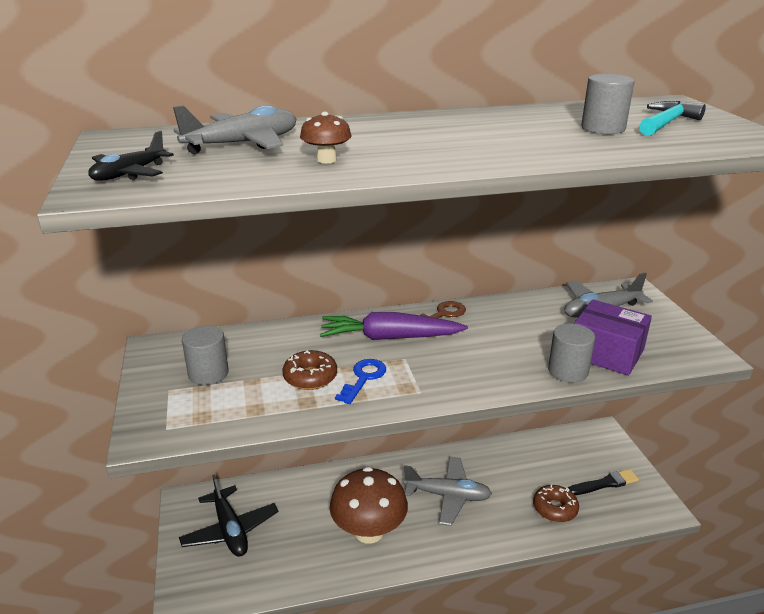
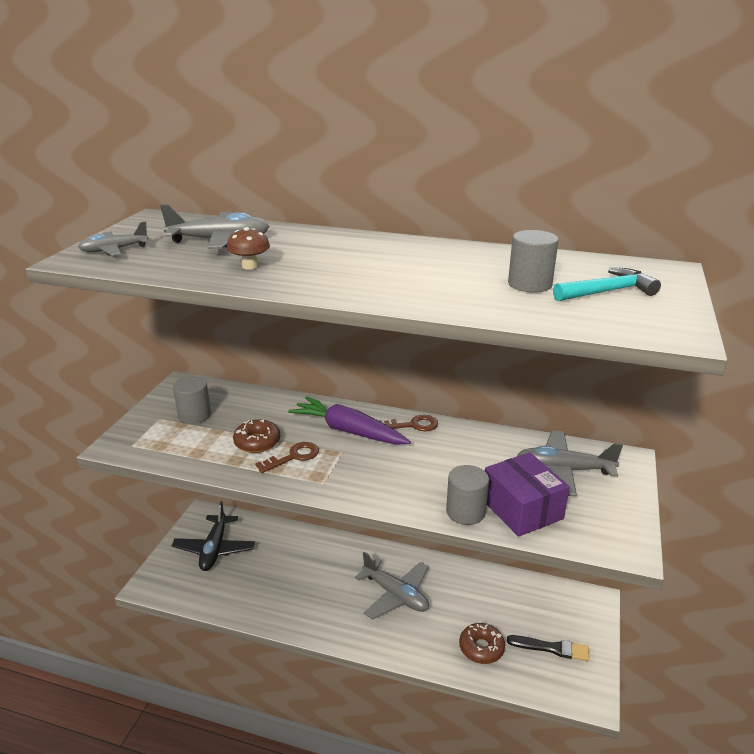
camera: 30 degrees right, 0 degrees up
(129, 174) = (114, 250): black plane -> grey plane
(363, 378) = (293, 457): blue key -> brown key
(369, 531) = (309, 595): brown mushroom -> none

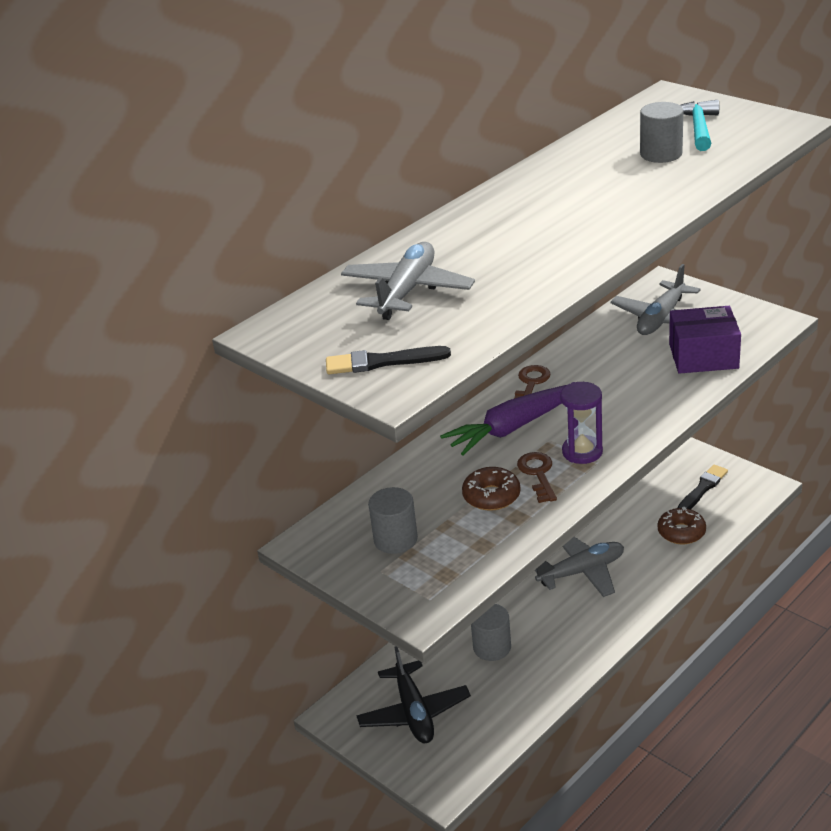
camera: 60 degrees left, 5 degrees up
(114, 250) = (382, 362): grey plane -> black brush
(214, 549) = (414, 712): black plane -> black plane turned 45 degrees clockwise
(250, 266) = (510, 279): brown mushroom -> none
(333, 472) = (582, 452): none -> purple hourglass
(465, 512) = (691, 387): grey cylinder -> grey cylinder (492, 647)

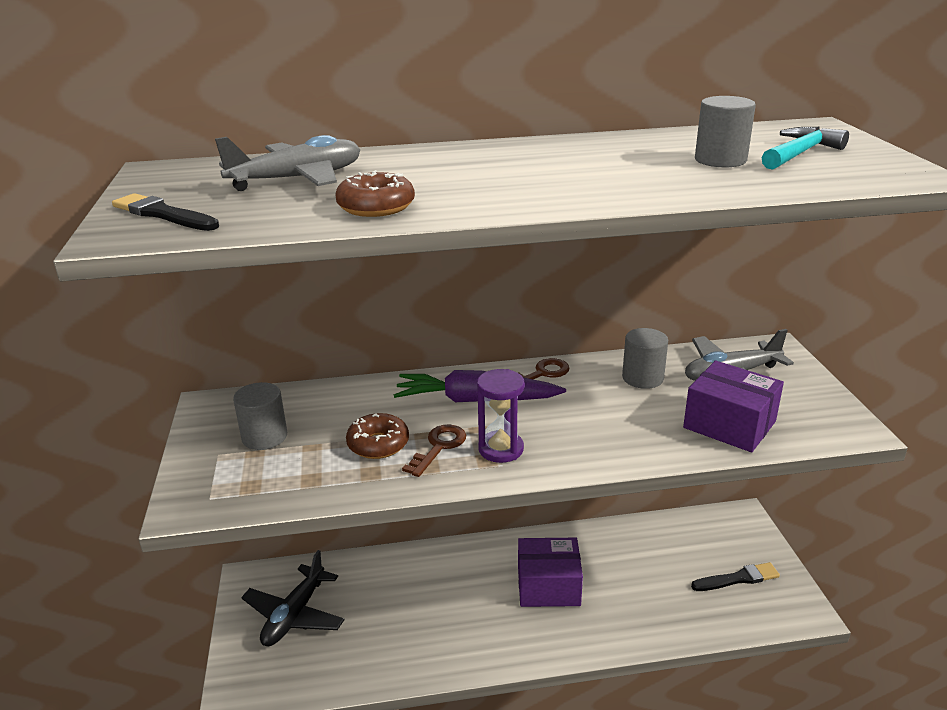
camera: 35 degrees right, 5 degrees down
(492, 647) = (408, 602): grey cylinder -> grey cylinder (642, 378)
(581, 571) = (548, 586): grey plane -> purple box
(681, 532) = (674, 606): brown donut -> brown donut (376, 207)

